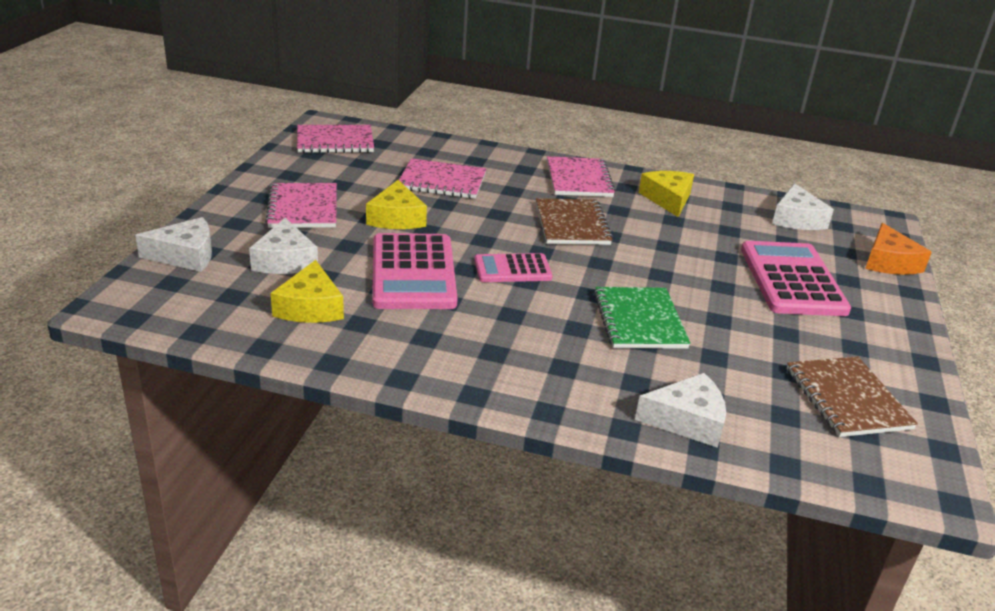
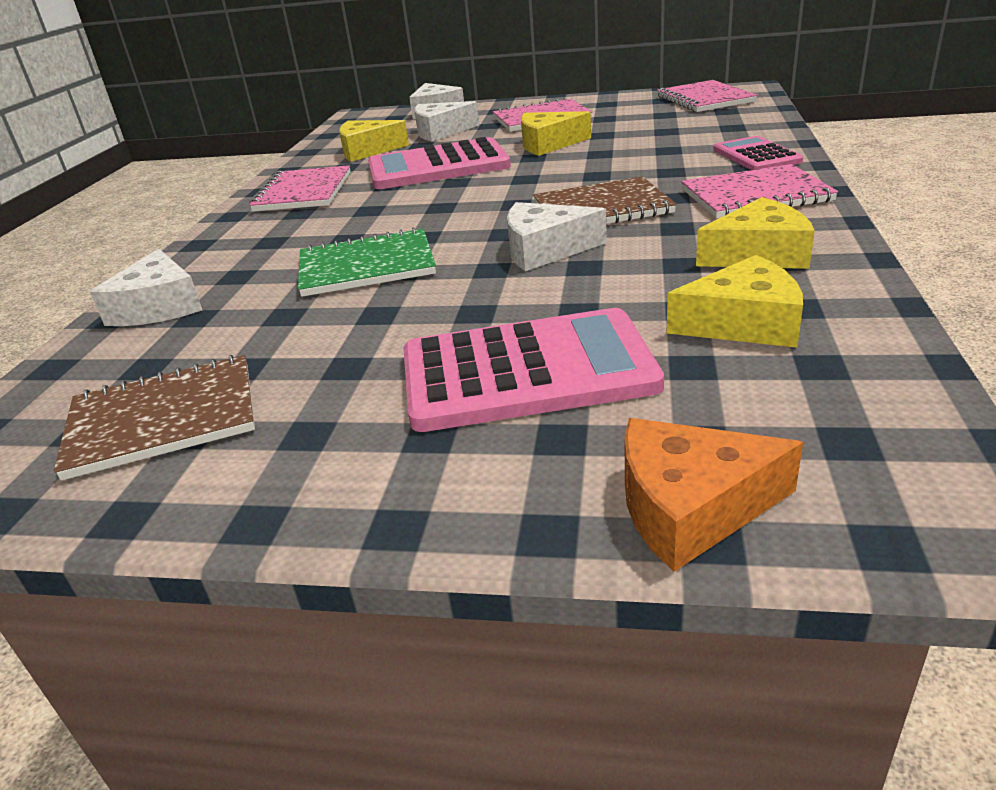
camera: 90 degrees right, 0 degrees up
(442, 181) = (657, 144): pink notebook -> pink notebook (303, 192)
(512, 269) = (464, 198): pink calculator -> pink calculator (756, 156)
(747, 221) = (743, 323): none -> yellow cheese
(796, 219) = (815, 376): white cheese -> white cheese (545, 250)

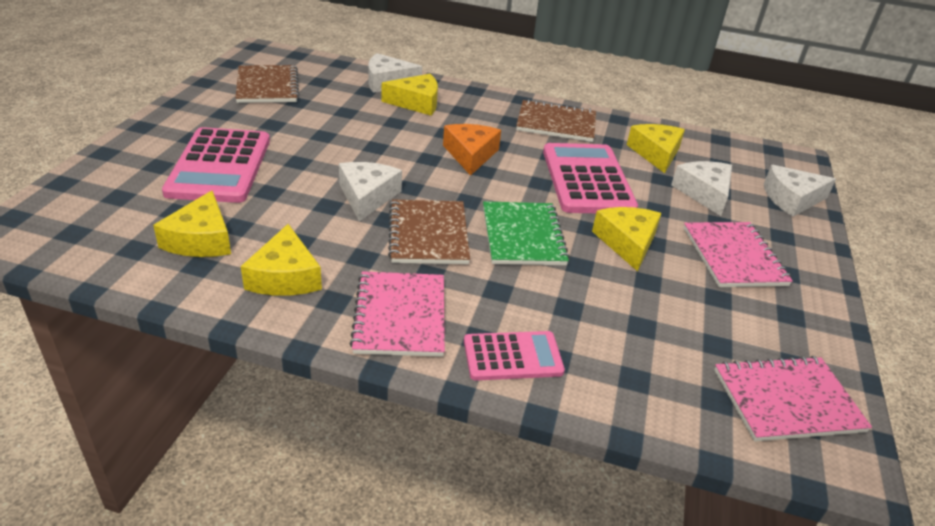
camera: 90 degrees right, 5 degrees up
(245, 272) = (416, 103): none -> yellow cheese
(303, 192) = (556, 123): pink notebook -> brown notebook
(366, 266) = (393, 136): green notebook -> green notebook (523, 236)
(690, 507) = (82, 183): orange cheese -> orange cheese (470, 155)

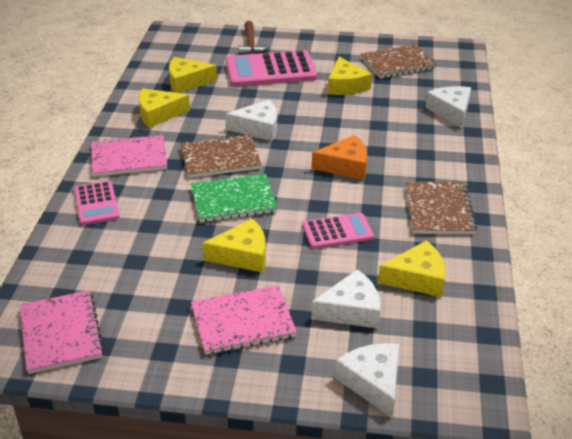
camera: 85 degrees right, 0 degrees up
(126, 170) = (250, 44): none -> brown hammer
(416, 103) = (422, 130): yellow cheese -> yellow cheese (346, 85)
(587, 180) = (337, 232): pink calculator -> pink calculator, size x0.58

